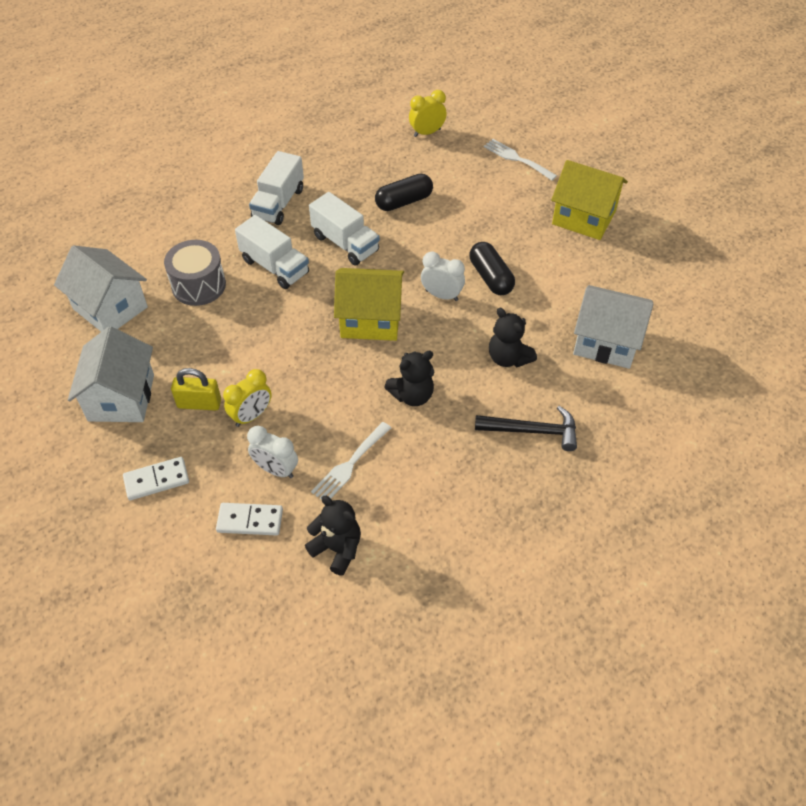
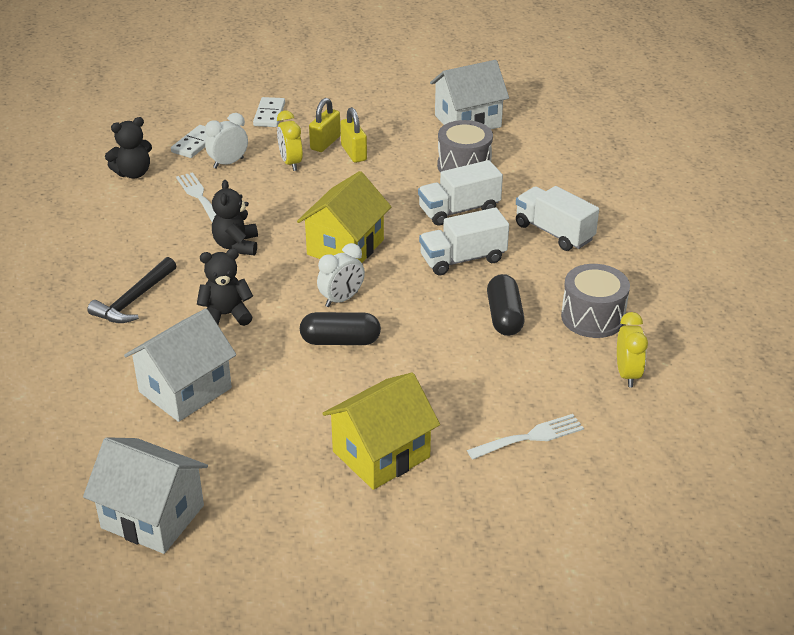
camera: 115 degrees right, 15 degrees down
(121, 397) = (362, 112): white house -> white house (152, 516)
(209, 373) = (354, 153): none -> yellow padlock
(376, 160) = (592, 317): none -> grey drum

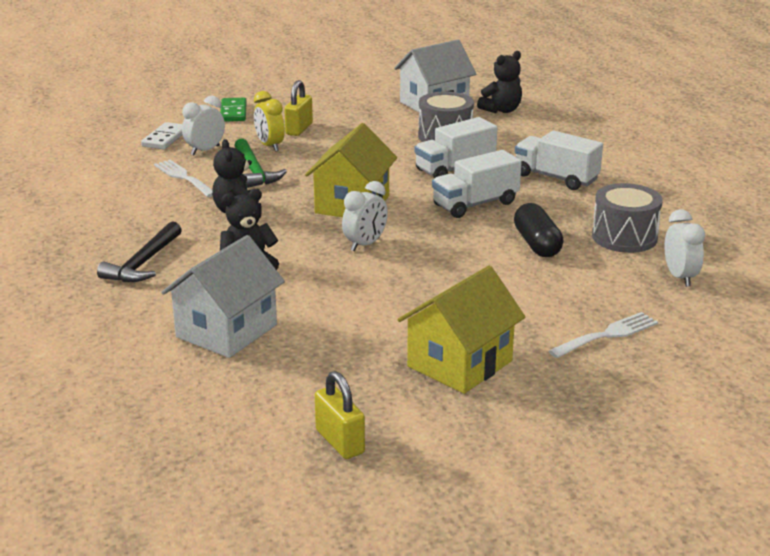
camera: 10 degrees left, 10 degrees down
(133, 173) = (107, 165): black teddy bear -> black teddy bear (501, 110)
(152, 516) = (230, 442): white house -> none
(266, 195) = (254, 171): none -> green hammer
(269, 114) = (233, 112): white domino -> green domino
(340, 341) = (377, 277): black capsule -> none
(354, 153) = (331, 134): yellow padlock -> yellow padlock (340, 442)
(627, 374) = (680, 277): yellow clock -> white clock

